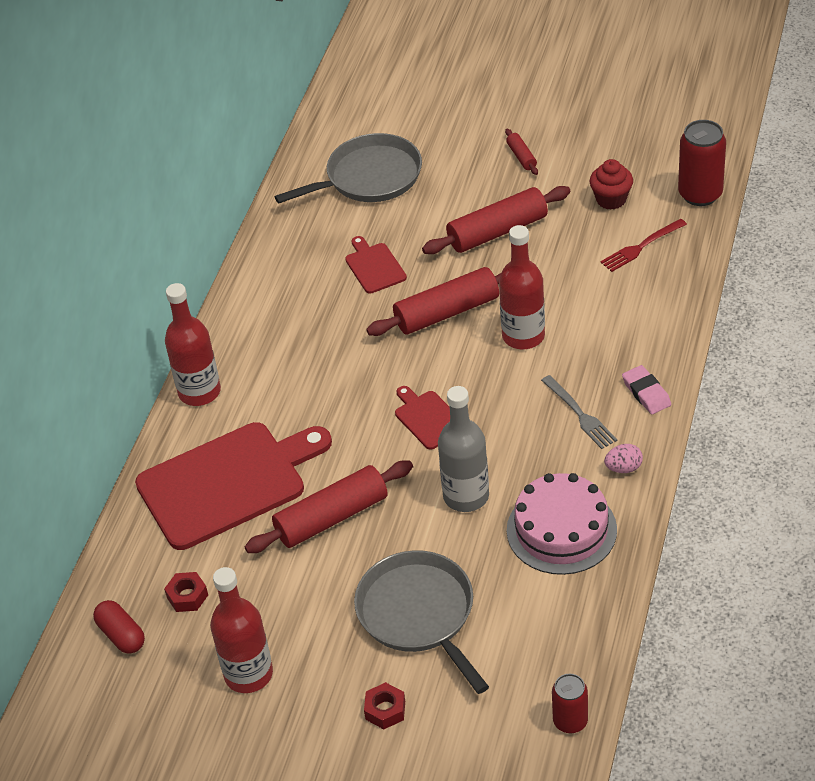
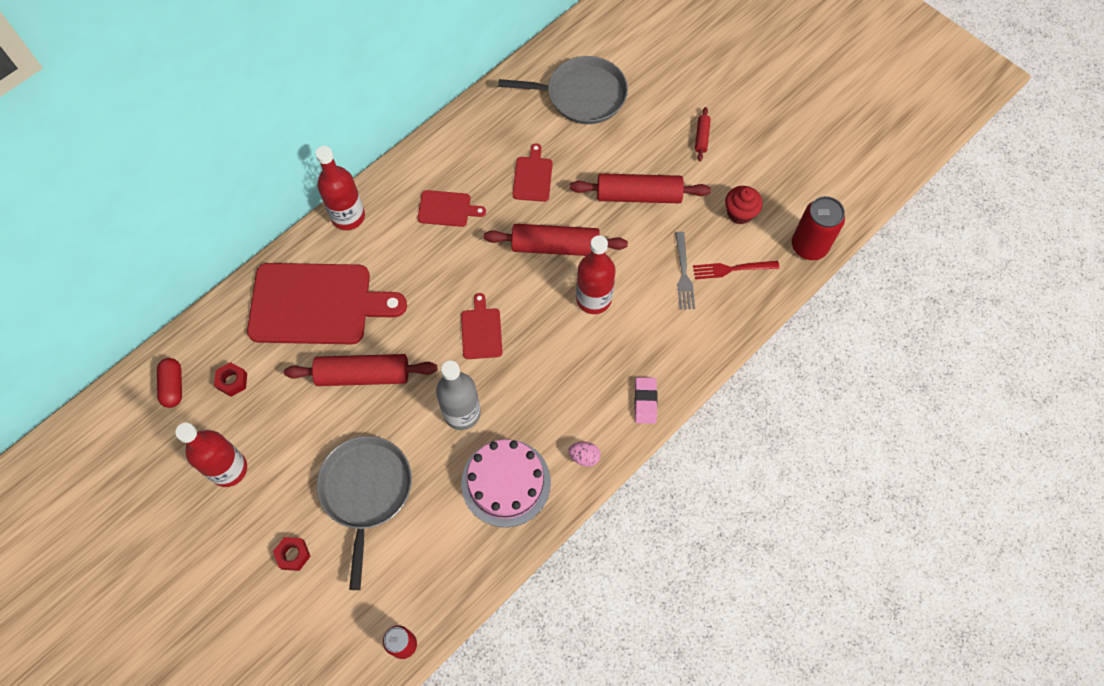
camera: 25 degrees right, 20 degrees up
(304, 335) = (447, 209): none -> red cutting board
(580, 414) = (586, 392): grey fork -> grey fork (683, 274)

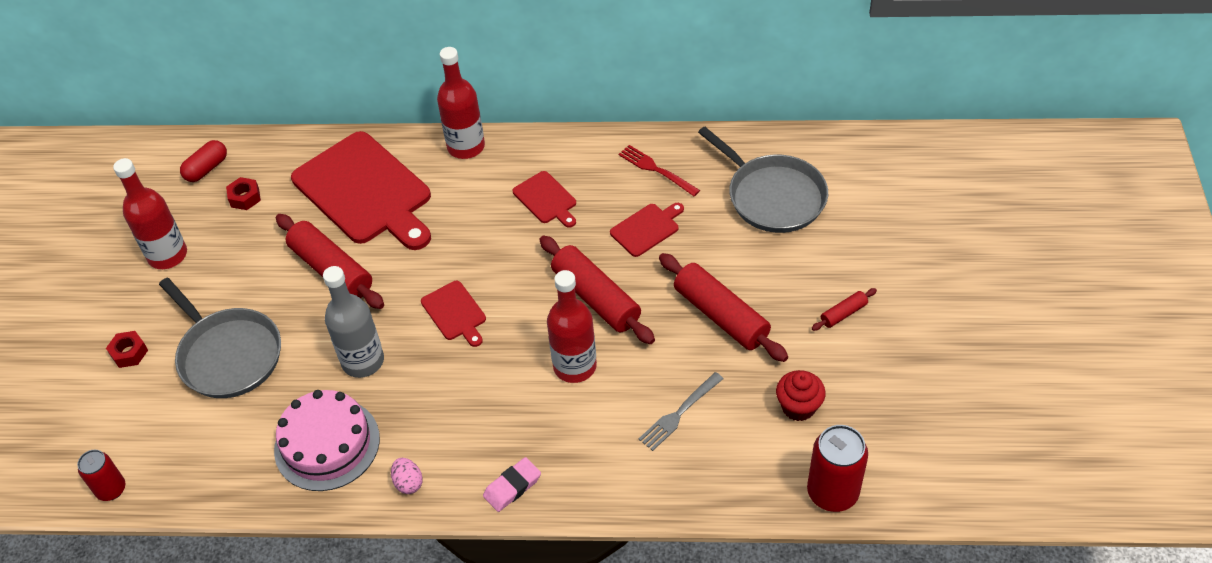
camera: 50 degrees right, 15 degrees down
(366, 491) = (228, 355): grey pan -> grey pan turned 90 degrees clockwise
(481, 331) = (455, 313): red cutting board -> red cutting board turned 105 degrees clockwise
(731, 269) = (729, 447): red fork -> red fork (656, 170)

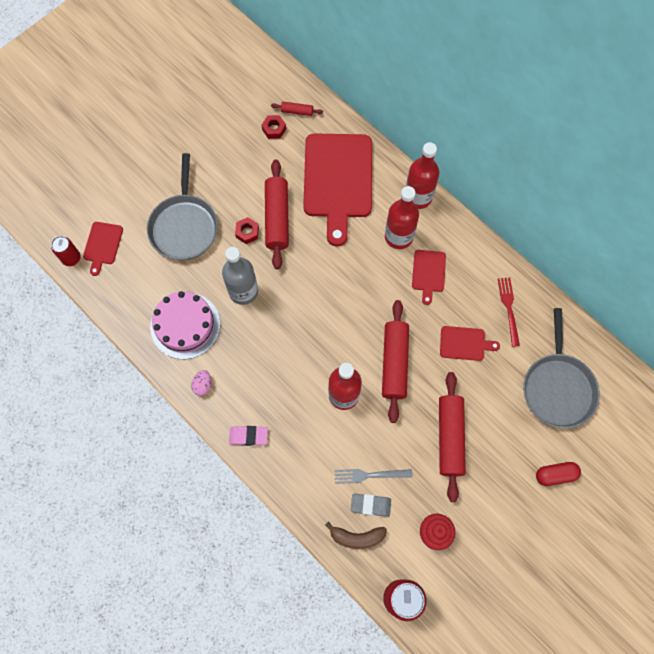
camera: 40 degrees right, 20 degrees up
(129, 353) = (141, 182): red nut -> red nut (247, 232)
(167, 255) = (206, 134): red bottle -> red bottle (398, 236)
(206, 169) = (271, 92): red capsule -> red capsule (555, 475)
(455, 313) = (314, 304): red cutting board -> red cutting board (102, 245)
(710, 438) = (370, 505): none -> grey eraser
(728, 478) = (357, 537): none -> brown banana
(843, 313) = (518, 501): red rolling pin -> red rolling pin (297, 111)

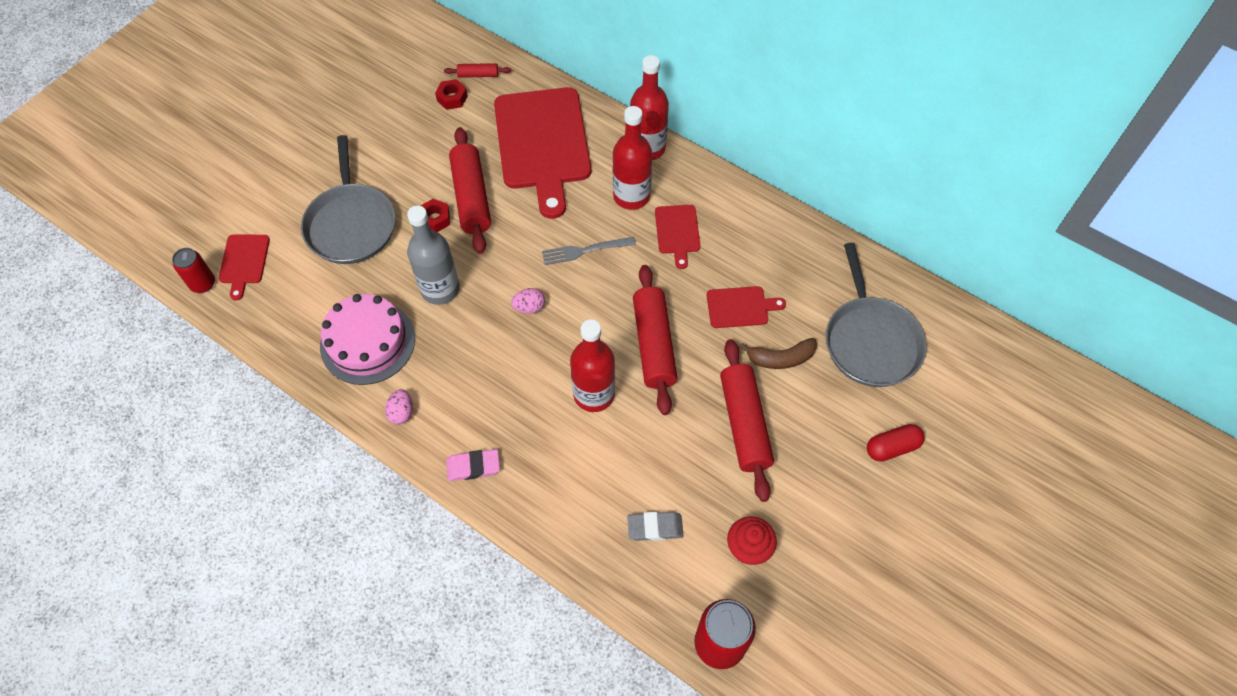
camera: 10 degrees left, 10 degrees down
(307, 317) = (529, 307): none -> pink egg
(357, 537) = (643, 573): brown banana -> brown banana (780, 358)
(369, 475) = (646, 489): grey fork -> grey fork (584, 251)
(508, 308) = (787, 257): red fork -> none

